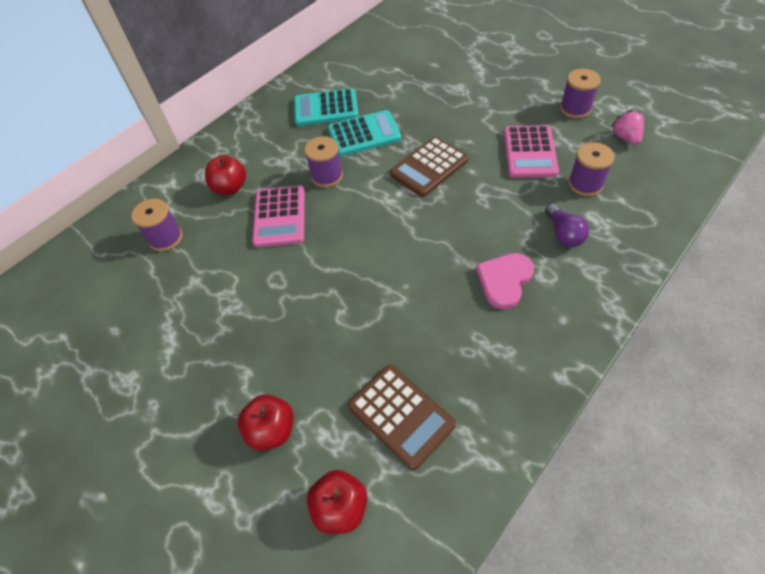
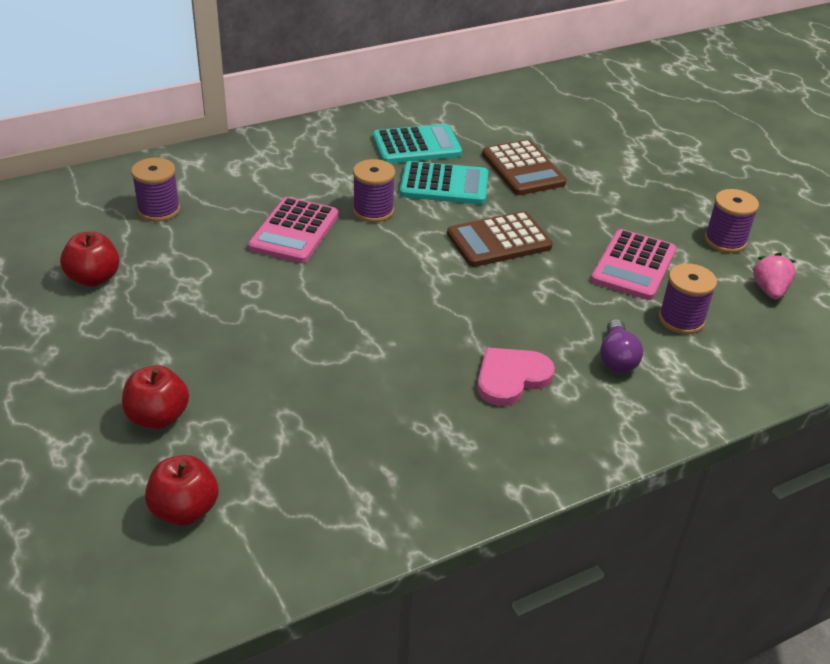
camera: 15 degrees right, 15 degrees down
(230, 188) = (258, 187): red apple -> red apple (94, 278)
(326, 108) = (416, 146): turquoise calculator -> turquoise calculator turned 150 degrees clockwise
(401, 416) = (304, 456): brown calculator -> brown calculator (522, 169)

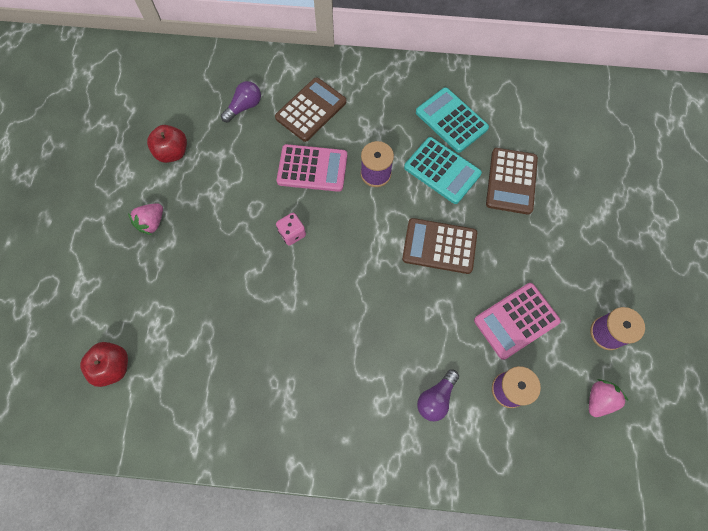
camera: 35 degrees right, 30 degrees up
(120, 350) = (152, 223): none -> pink strawberry
(158, 417) = (140, 288): red apple -> none
(159, 210) = (244, 107): purple spool -> purple light bulb
(247, 187) = (311, 110): none -> brown calculator
(294, 231) = (312, 168): pink calculator -> pink calculator turned 135 degrees counterclockwise
(320, 292) = (292, 233): none -> pink dice
(416, 146) = (451, 120): turquoise calculator -> turquoise calculator turned 150 degrees counterclockwise
(511, 378) = (355, 374): pink heart -> none

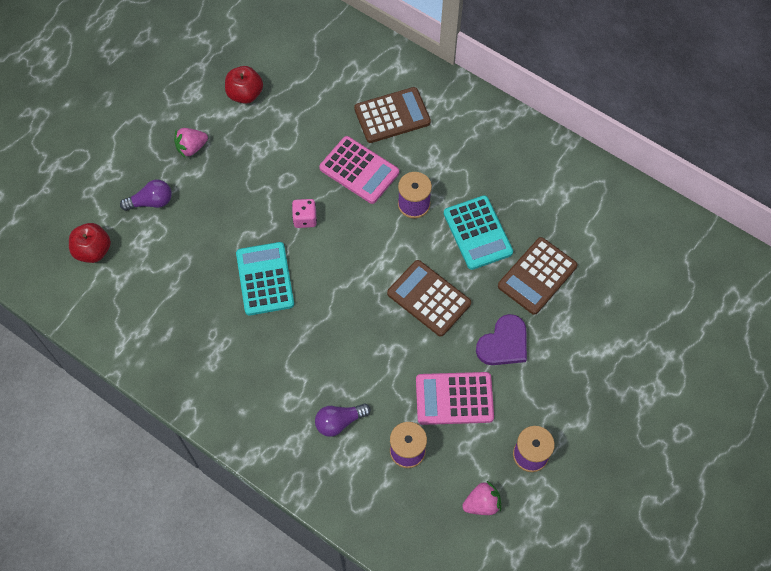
camera: 30 degrees right, 5 degrees down
(244, 107) = (333, 83): purple light bulb -> purple light bulb (151, 202)
(451, 120) = (519, 191): turquoise calculator -> turquoise calculator (265, 279)
(523, 251) = (504, 343): none -> purple heart

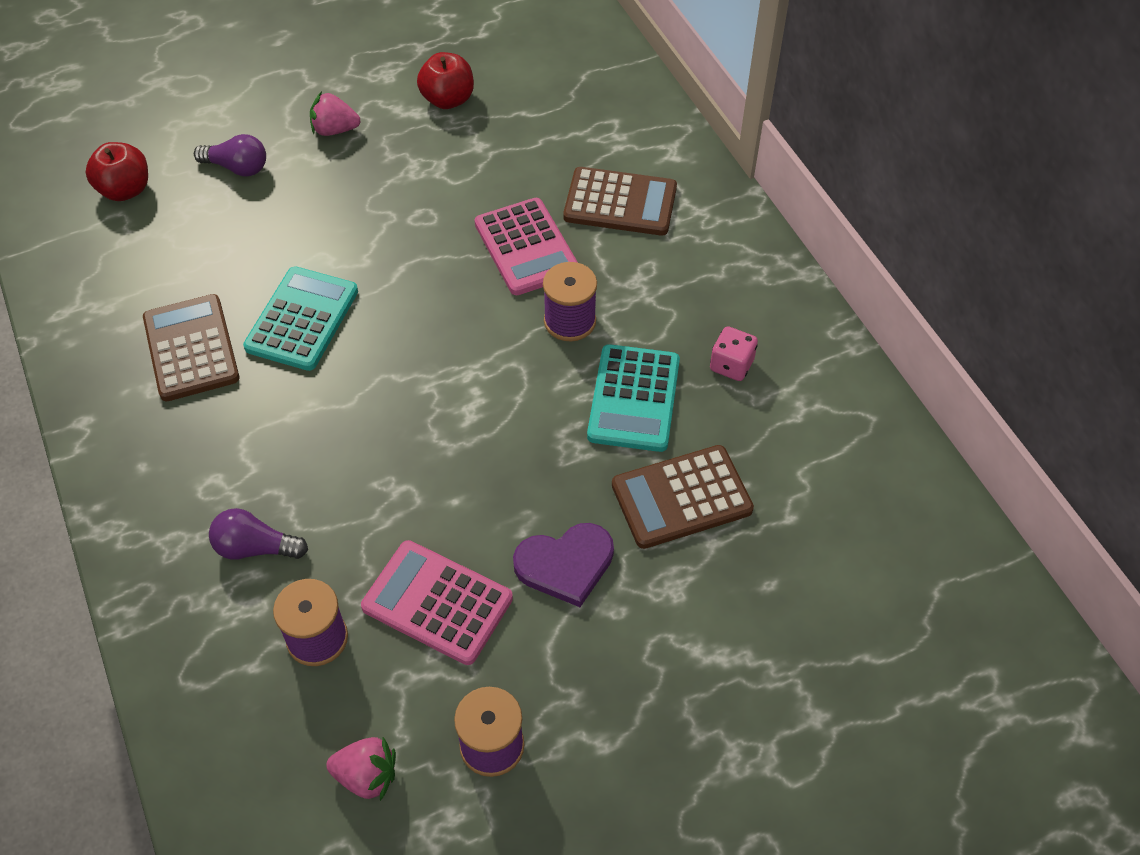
camera: 30 degrees right, 10 degrees down
(305, 219) = (410, 272): pink dice -> pink dice (731, 365)
(429, 298) = (501, 450): brown calculator -> brown calculator (191, 348)

